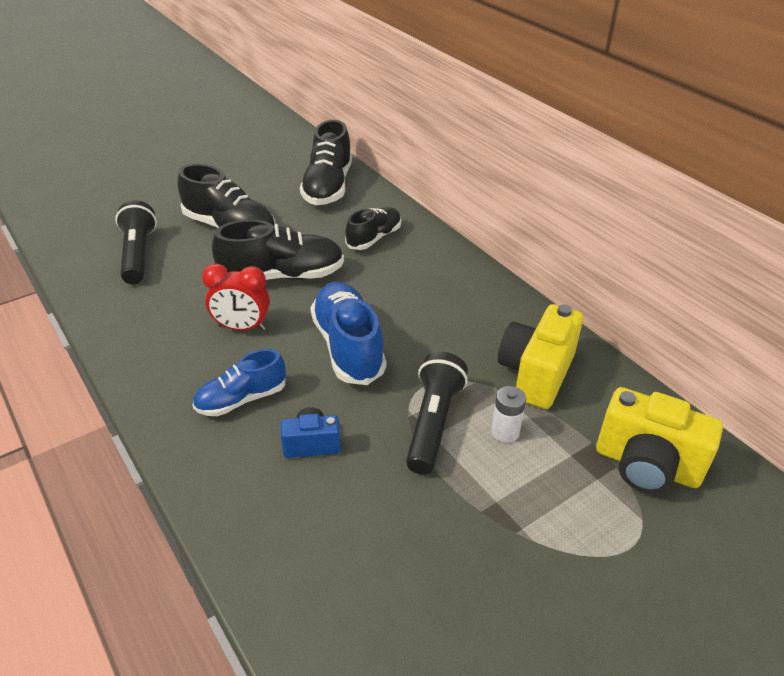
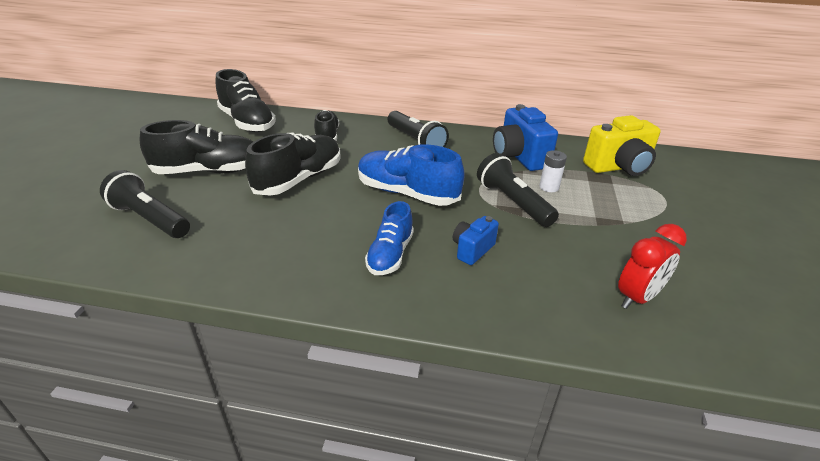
camera: 45 degrees left, 5 degrees down
(242, 327) = (320, 219): red clock -> red clock (637, 297)
(451, 290) = (415, 141): none -> black flashlight
(536, 374) = (519, 157): yellow camera -> blue camera

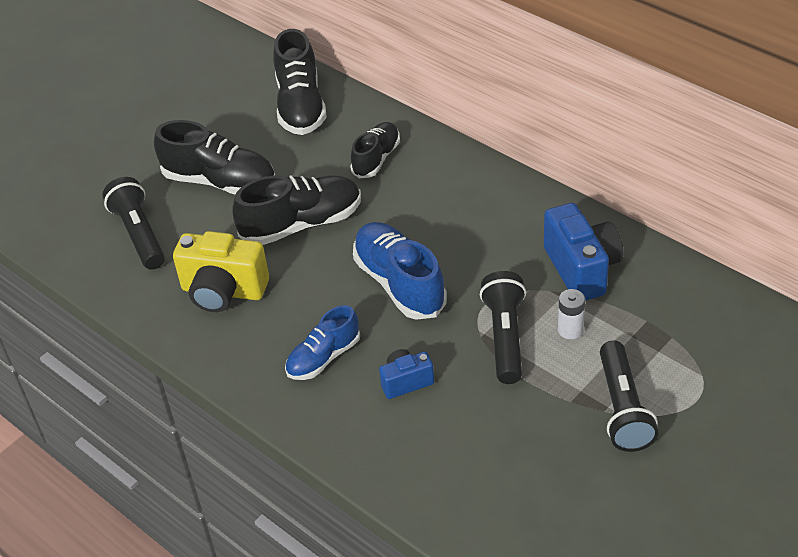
camera: 35 degrees right, 10 degrees up
(415, 141) = (475, 200): black flashlight -> black flashlight (622, 408)
(519, 157) = (582, 269): blue camera -> blue camera turned 150 degrees clockwise
(619, 167) = (696, 330): yellow camera -> yellow camera (223, 291)
(637, 297) = (515, 496): red clock -> none

